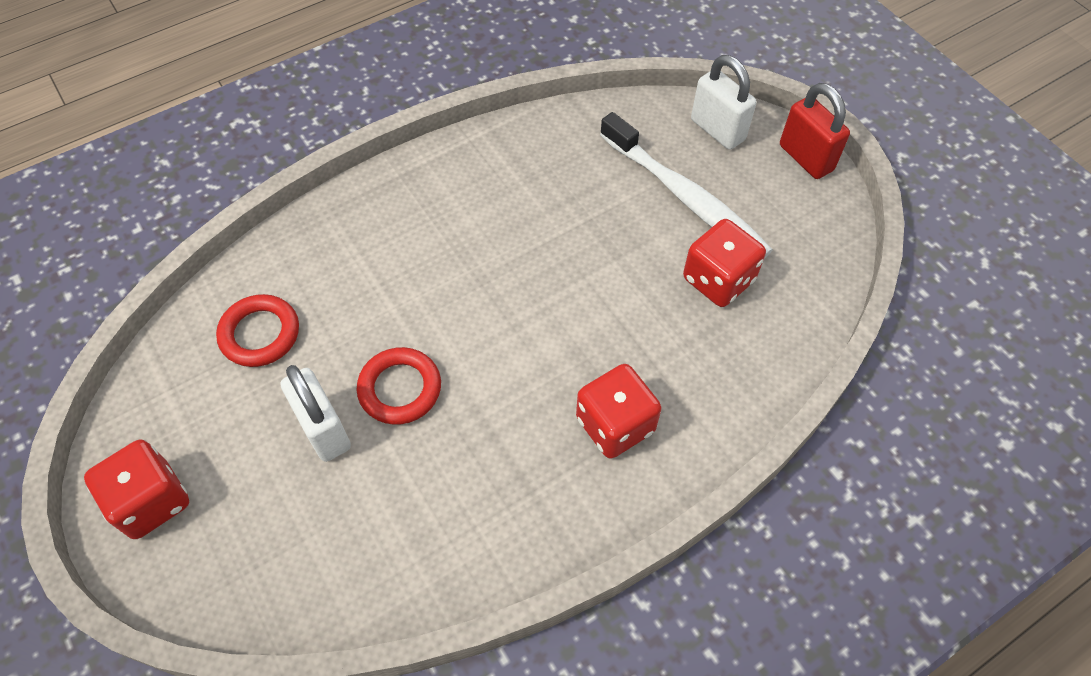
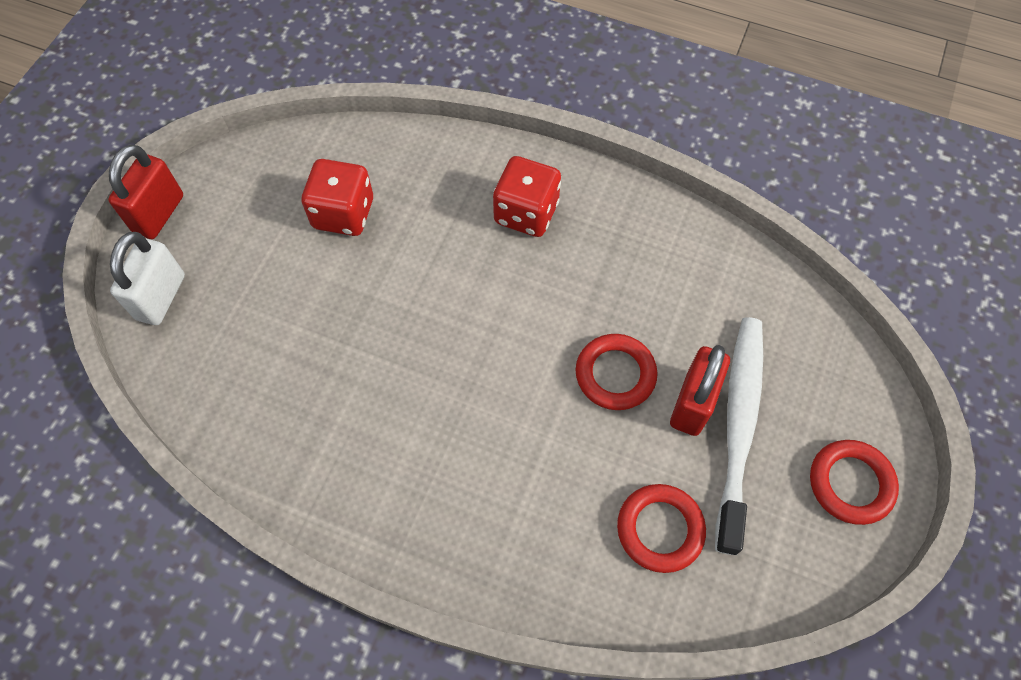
camera: 125 degrees left, 5 degrees up
(151, 501) = (850, 483): red dice -> red ring
(324, 429) = (692, 404): white padlock -> red padlock
(685, 197) = (265, 280): white toothbrush -> white toothbrush (738, 426)

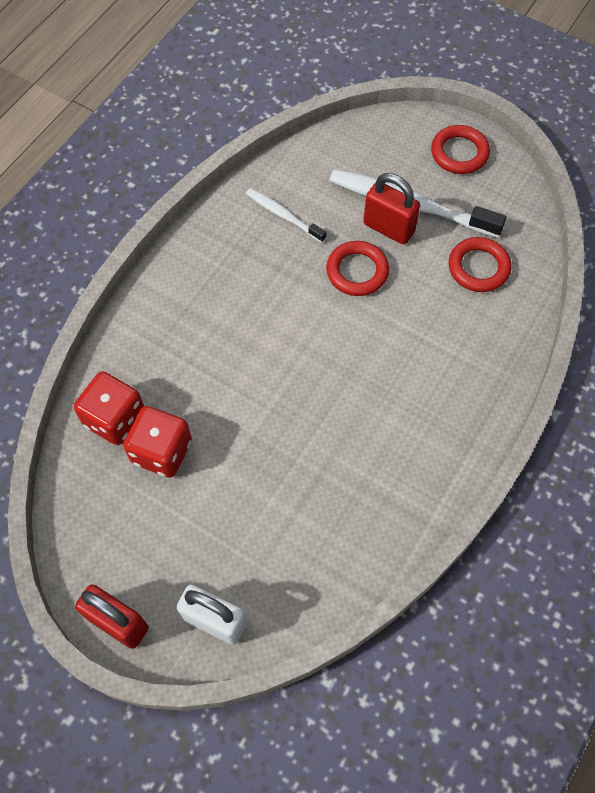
camera: 80 degrees left, 0 degrees up
(526, 213) = (198, 307): red dice -> red dice (115, 419)
(676, 278) = (283, 215): none -> white toothbrush

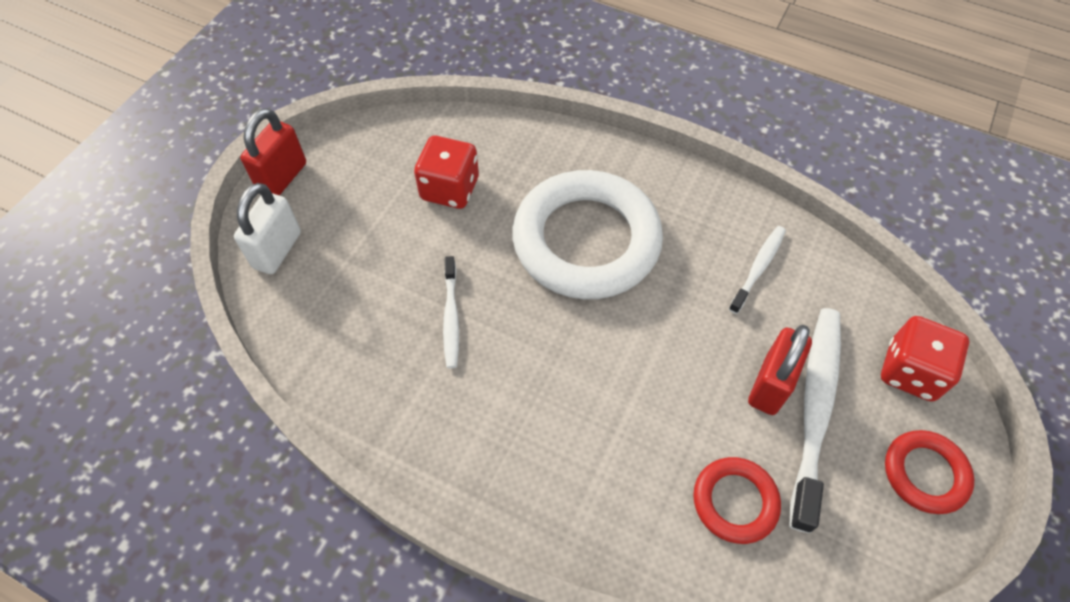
camera: 85 degrees right, 5 degrees down
(115, 419) = (482, 148): red dice -> red dice (910, 371)
(240, 338) = (586, 241): none -> white ring
(309, 454) = (451, 317): none -> white toothbrush
(357, 271) = (696, 352): red ring -> none

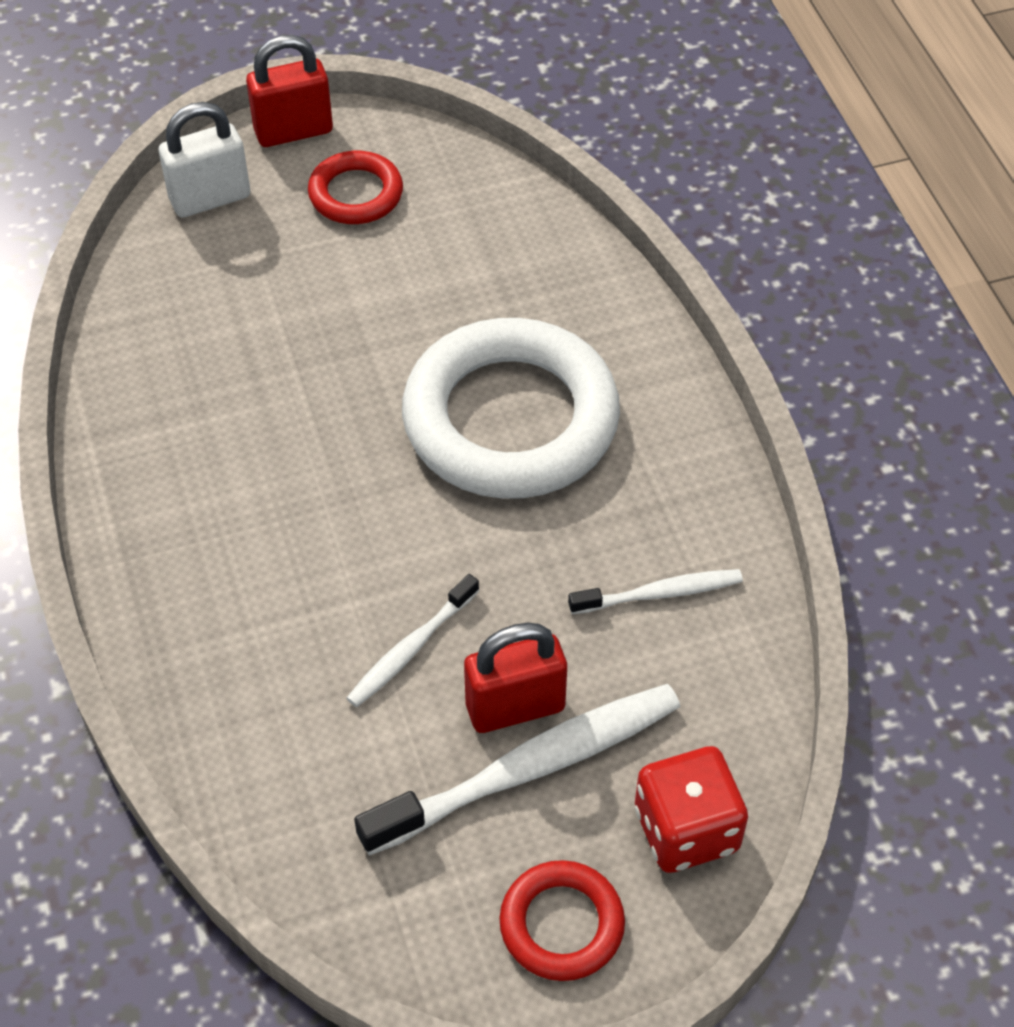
camera: 45 degrees right, 5 degrees down
(450, 189) = (438, 262): red dice -> none
(451, 317) = (289, 384): white toothbrush -> white toothbrush (411, 649)
(735, 501) = (338, 768): red ring -> red ring (356, 194)

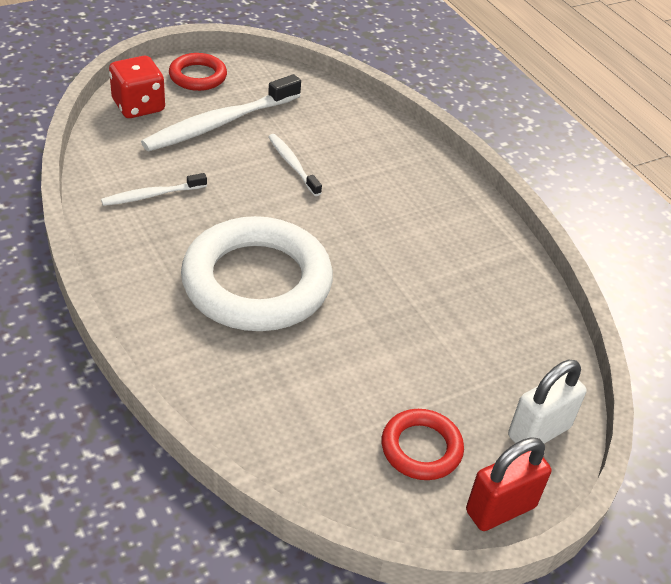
camera: 165 degrees right, 10 degrees down
(411, 649) = (292, 165): white toothbrush -> white toothbrush turned 60 degrees counterclockwise
(515, 707) = (231, 145): red padlock -> none

